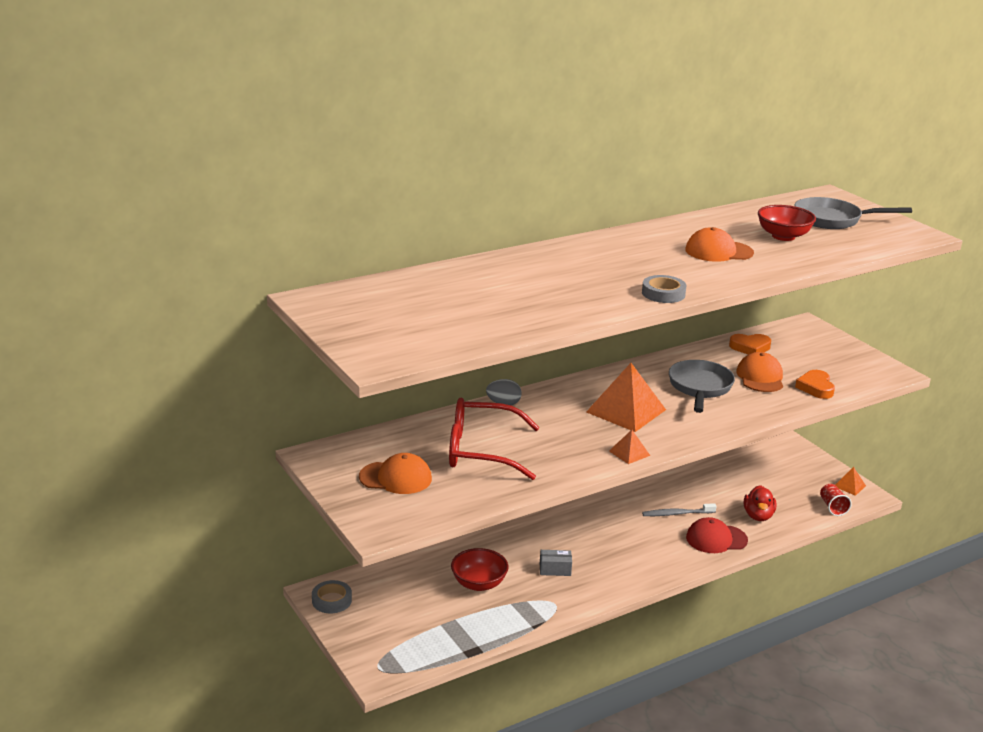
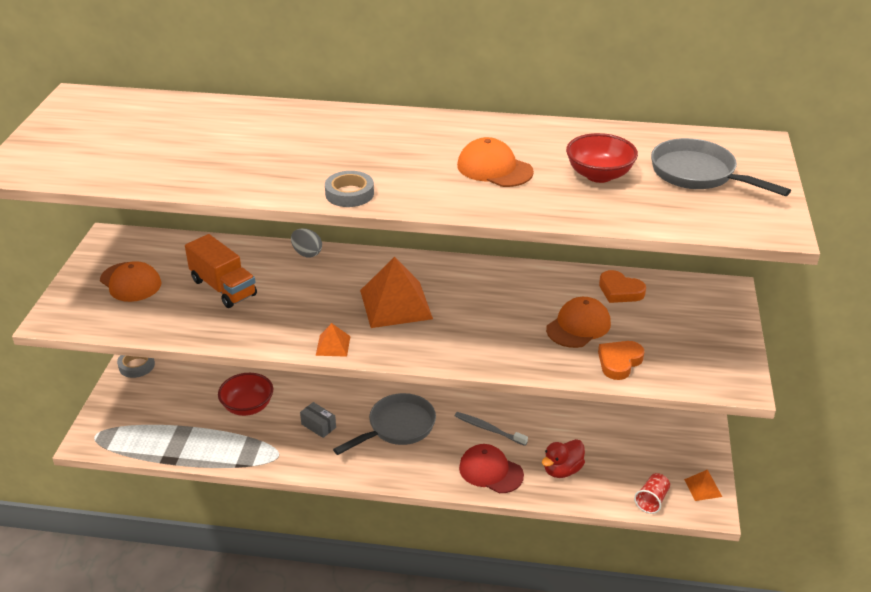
camera: 40 degrees right, 10 degrees up
(480, 451) = (223, 287): red glasses -> orange truck
(700, 388) = (500, 311): grey pan -> grey pan (397, 427)

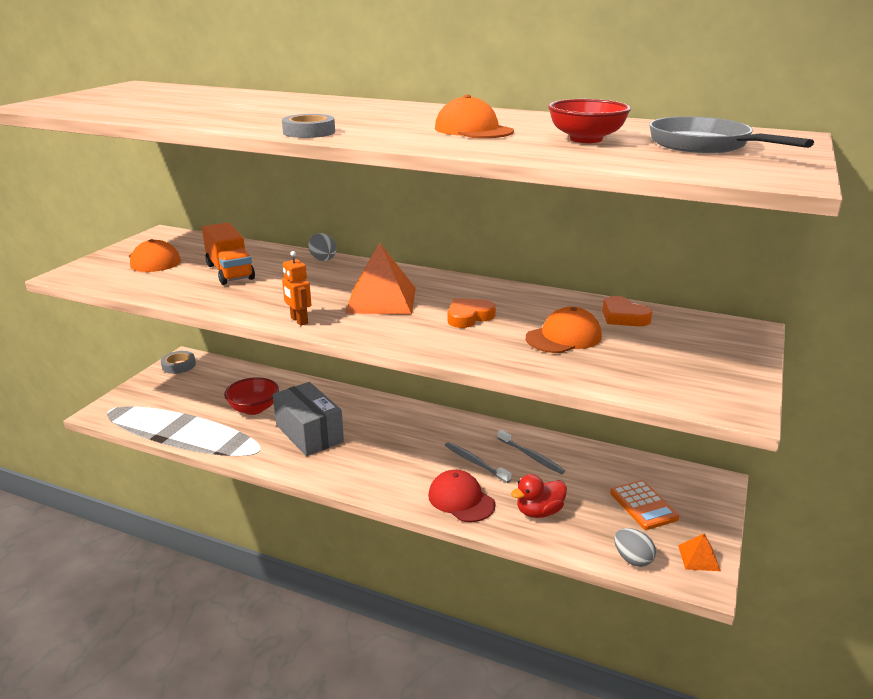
camera: 15 degrees right, 10 degrees down
(318, 426) = (309, 433): grey box -> grey box, size x2.17
(333, 345) = (299, 321): orange pyramid -> orange robot
(397, 427) = (384, 446): grey pan -> none
(536, 412) = (531, 456): none -> grey toothbrush
(619, 362) = (596, 371): orange heart -> orange heart (469, 317)
(646, 446) = (643, 505): none -> orange calculator
(651, 500) = (632, 559): red cup -> grey egg

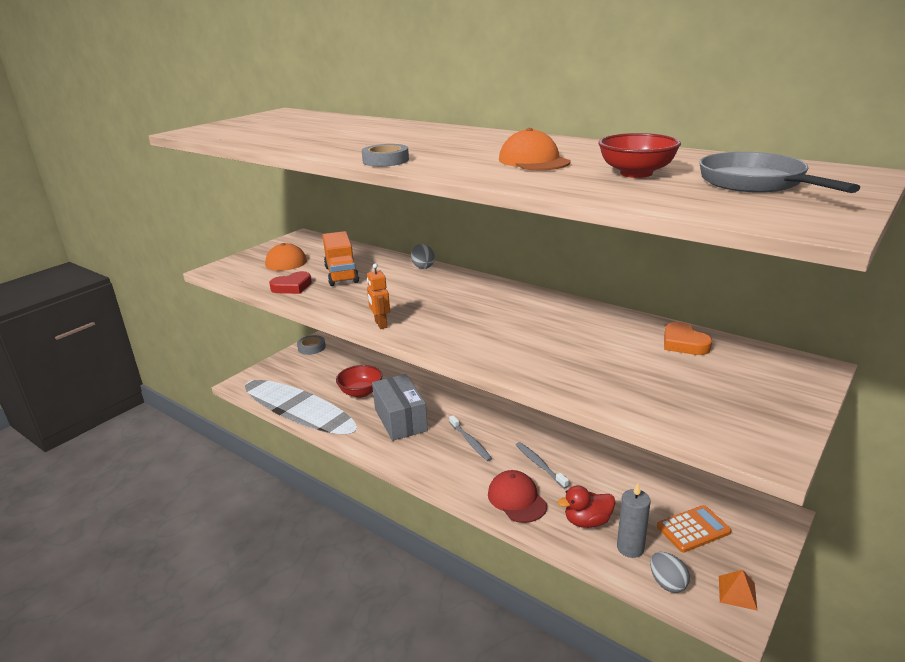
camera: 15 degrees right, 0 degrees up
(175, 288) = (292, 287): none -> red heart
(381, 300) = (459, 309): orange pyramid -> none
(469, 317) = (532, 332): orange heart -> none
(531, 456) = (594, 465): grey toothbrush -> grey toothbrush (470, 442)
(563, 337) = (615, 360): orange cap -> none
(588, 531) = (630, 548): none -> grey candle
(643, 505) = (693, 529): orange calculator -> orange calculator turned 105 degrees counterclockwise

